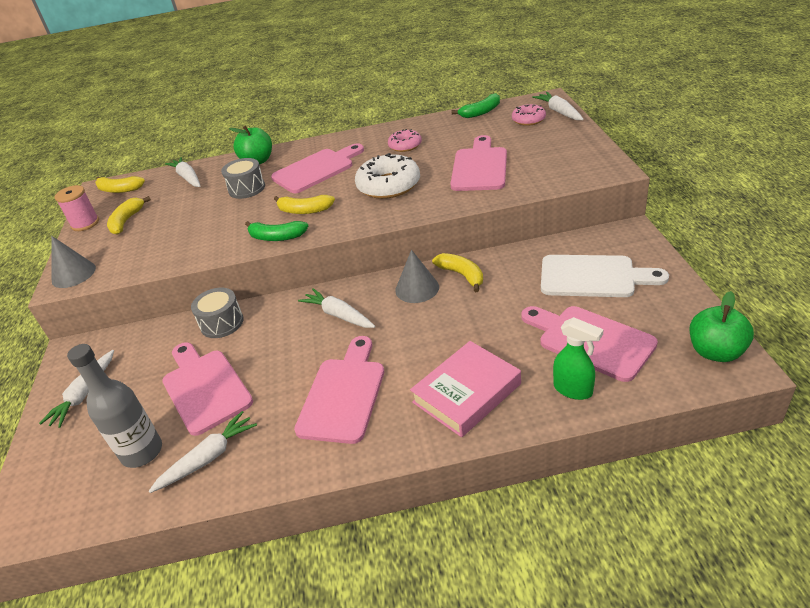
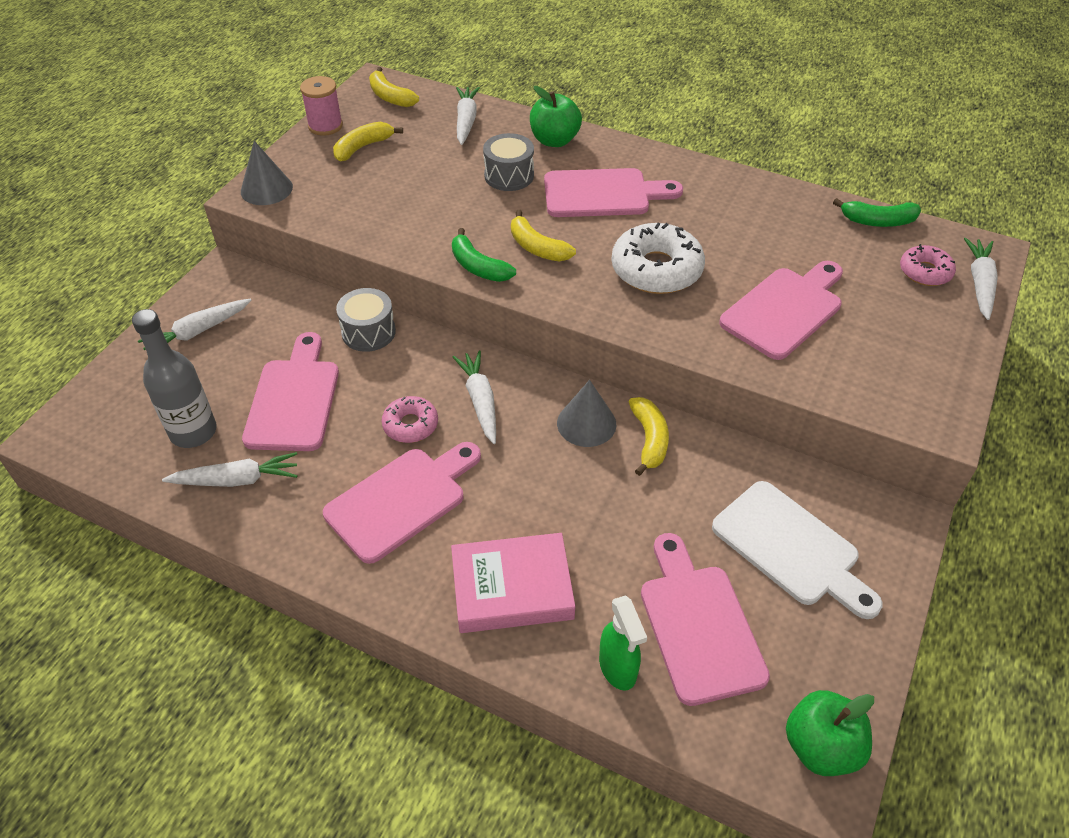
camera: 30 degrees right, 10 degrees up
(405, 145) = (733, 219): pink donut -> pink donut (410, 425)

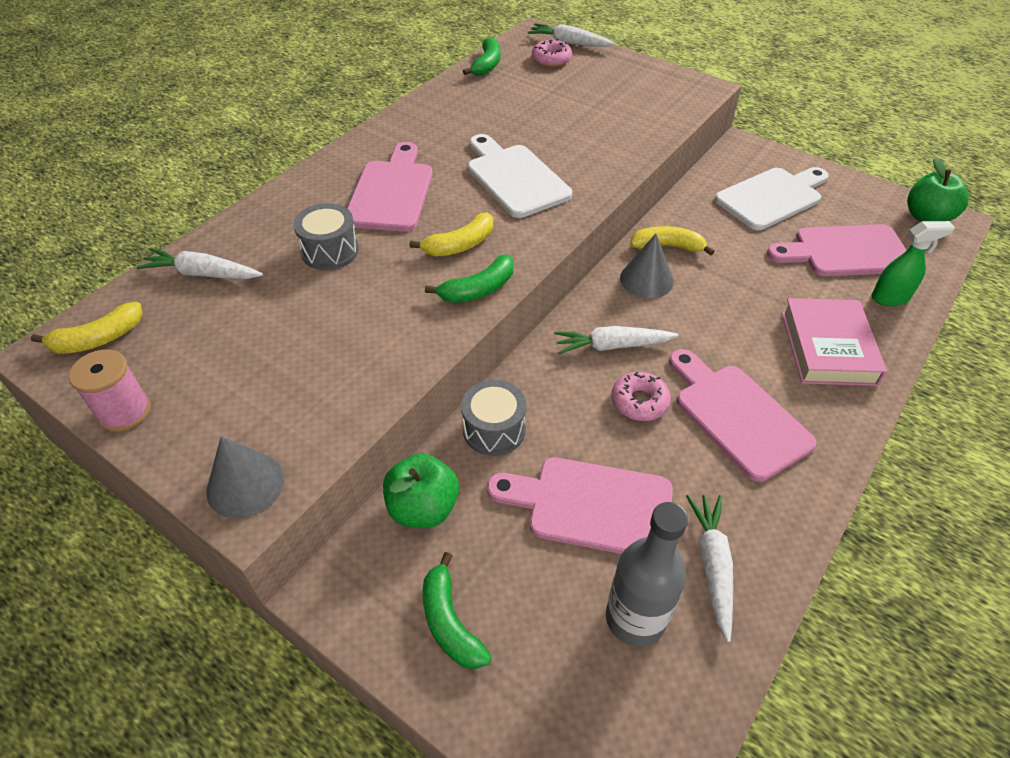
camera: 80 degrees left, 0 degrees up
(197, 332) = (450, 622): white carrot -> green banana
(363, 147) = (202, 373): yellow banana -> none
(554, 140) = (283, 211): green apple -> green apple (423, 508)
(656, 269) = (514, 178): white donut -> white cutting board
(785, 310) = (581, 124): pink cutting board -> none

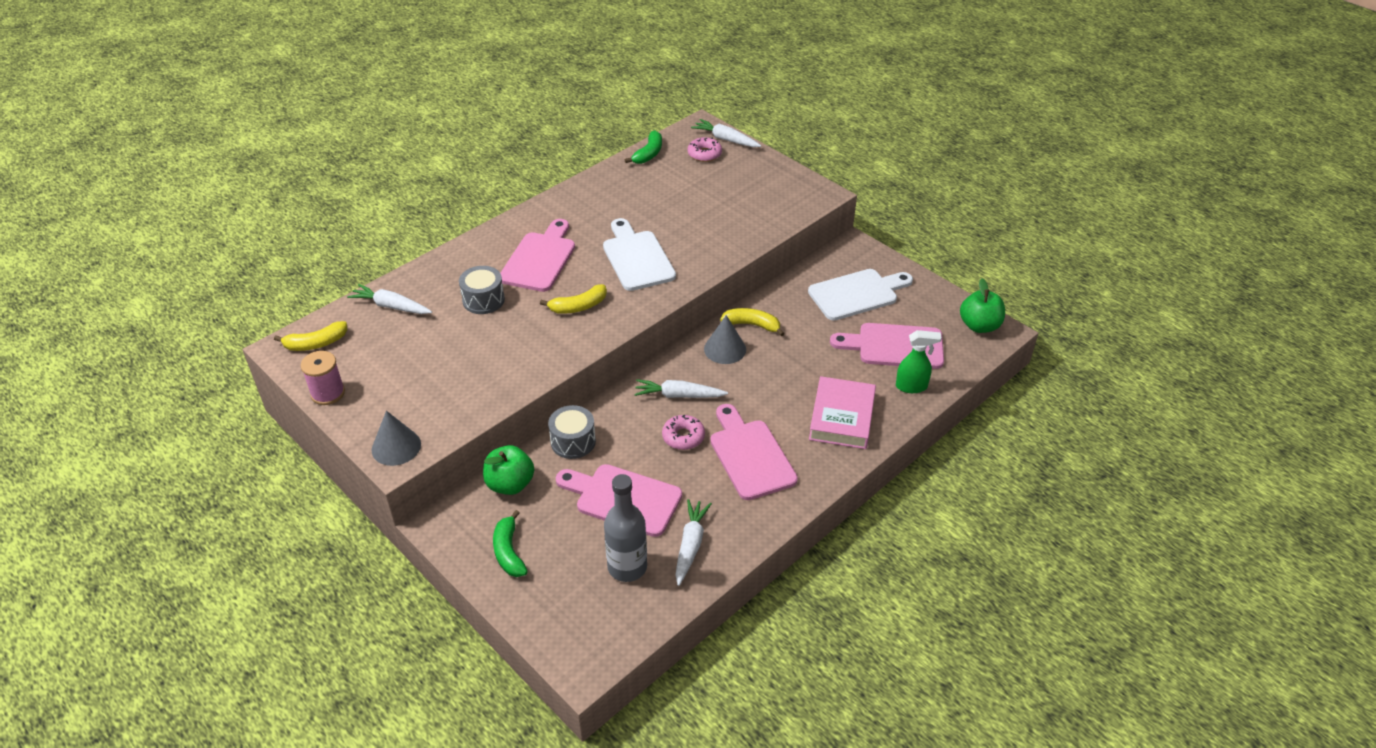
camera: 10 degrees right, 5 degrees down
(478, 289) = (581, 341): green banana -> none

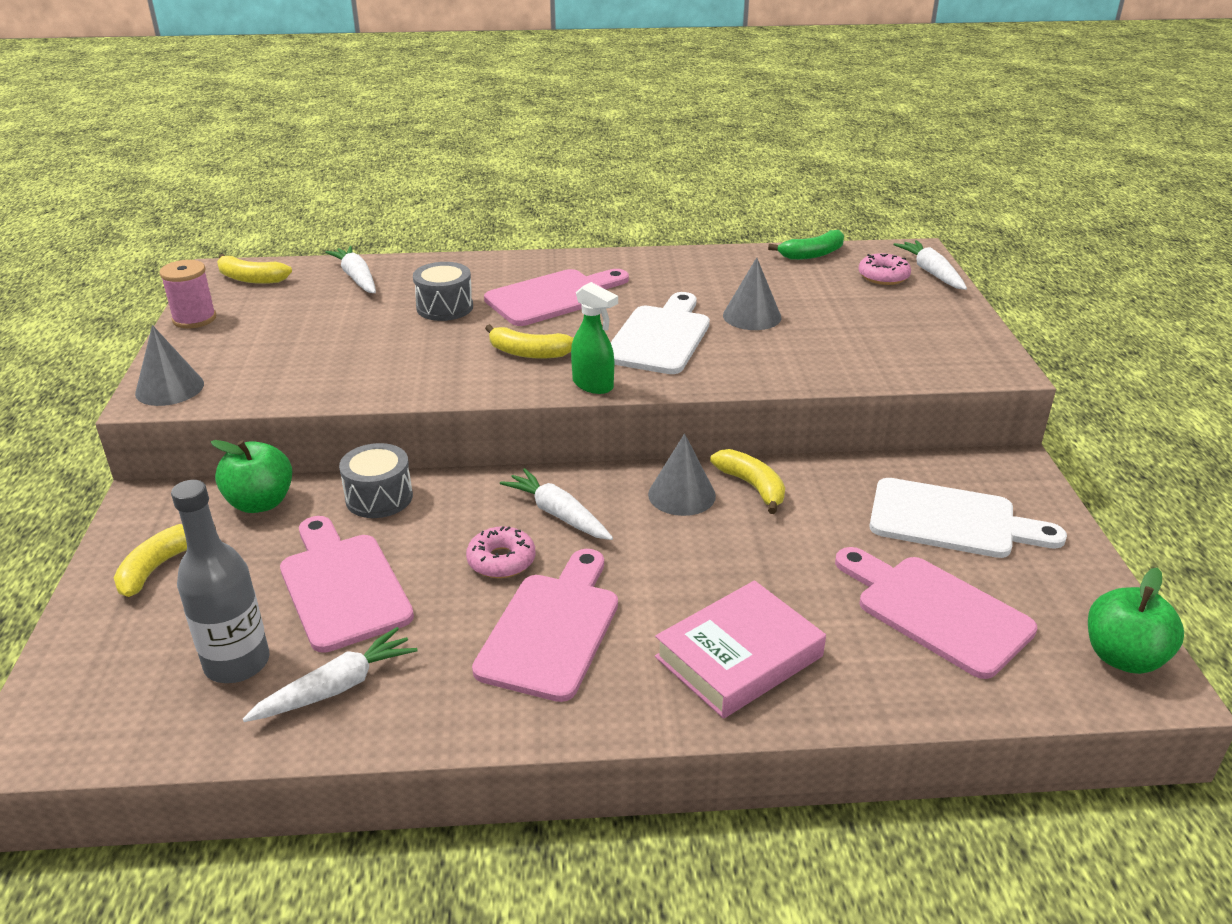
camera: 40 degrees right, 10 degrees down
(509, 552) = (158, 566): green banana -> yellow banana
(668, 218) = (752, 316): none -> grey cone
(911, 386) = (901, 678): green spray bottle -> green spray bottle (593, 385)

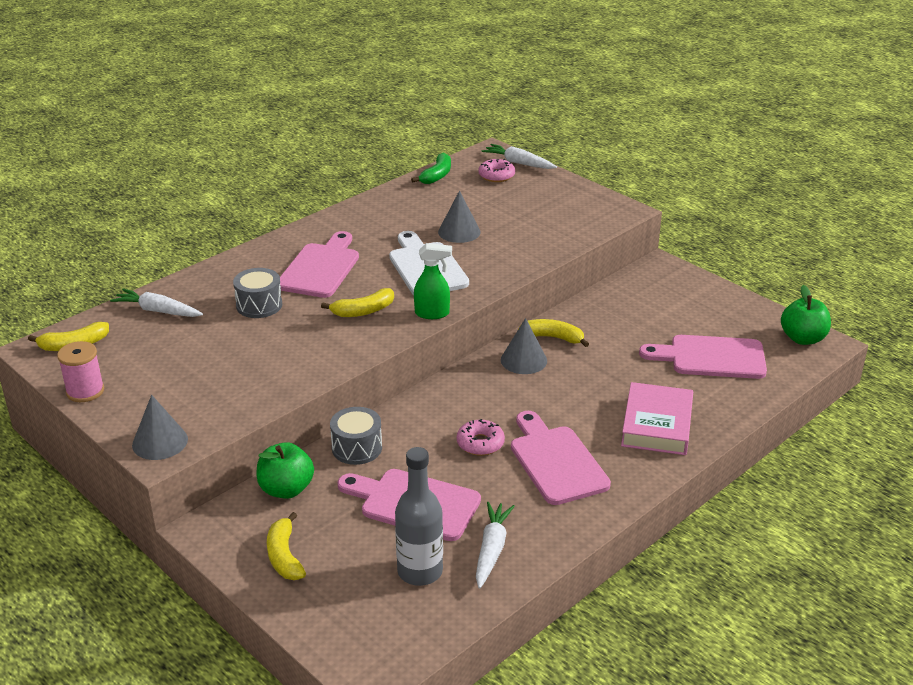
camera: 40 degrees left, 0 degrees up
(558, 514) = (474, 404): white carrot -> none
(951, 520) = (666, 309): white cutting board -> none

